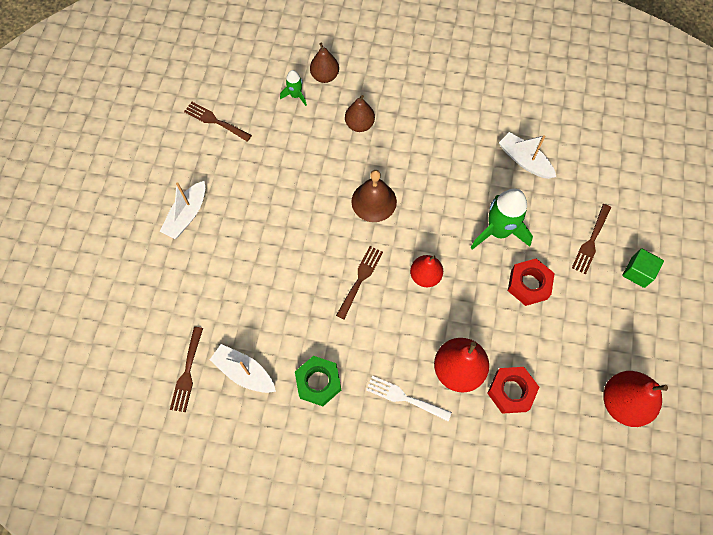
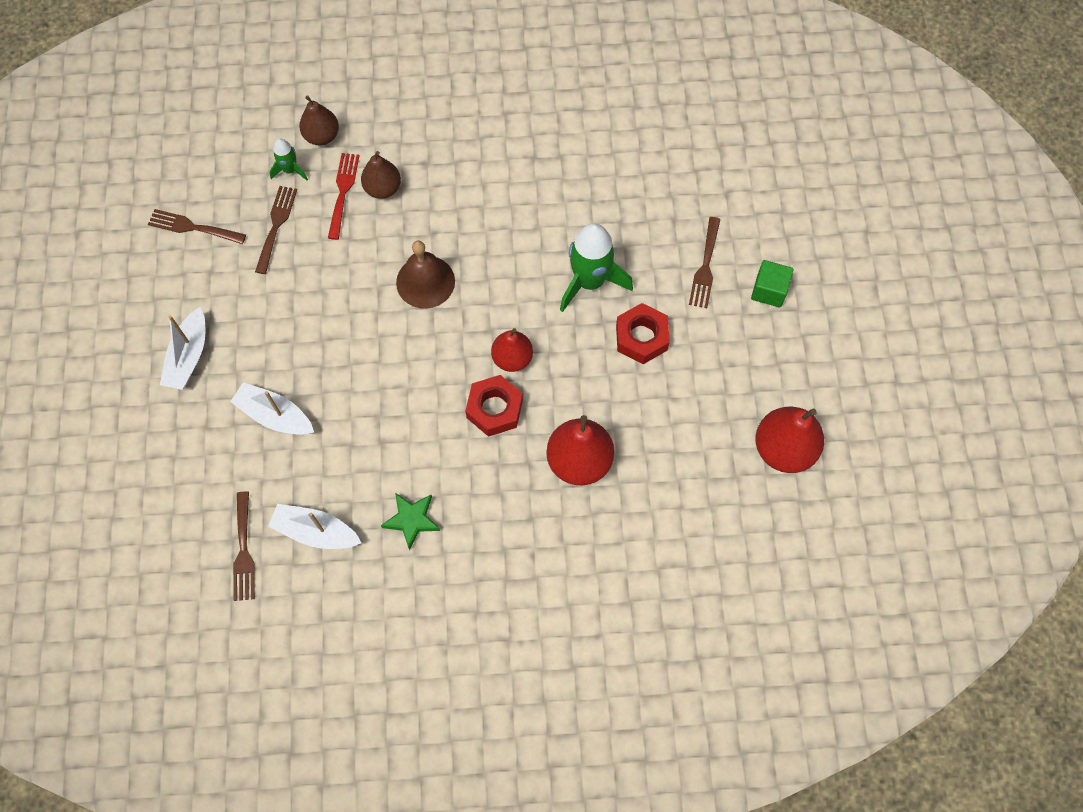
camera: 15 degrees left, 0 degrees up
(318, 382) = (412, 520): green nut -> green star
(330, 120) = (343, 192): none -> red fork
(360, 279) = (432, 382): brown fork -> brown fork (276, 225)
(404, 398) = (522, 511): white fork -> none
(511, 391) = (648, 470): red nut -> red nut (494, 409)
(524, 161) = (602, 186): white boat -> white boat (275, 415)

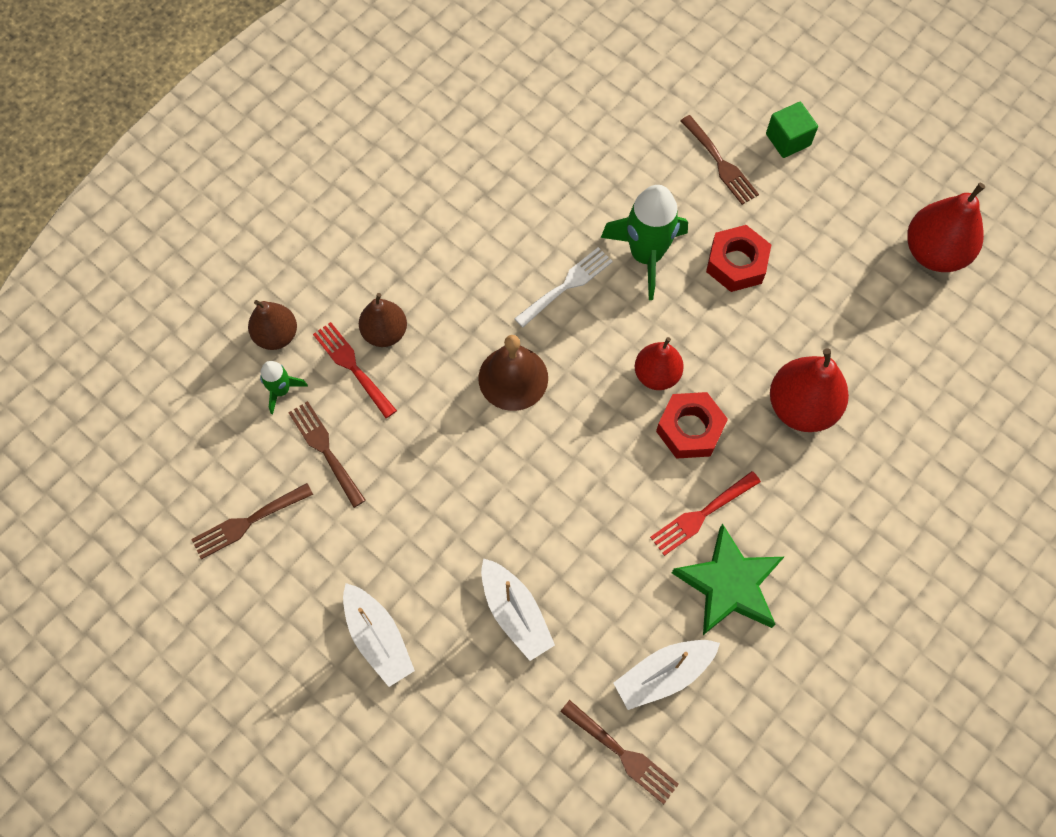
camera: 45 degrees left, 0 degrees up
(275, 415) = (515, 613): white boat -> white boat turned 105 degrees counterclockwise
(412, 520) = (729, 584): green star -> green star, size x1.62
(443, 465) = (701, 515): none -> red fork
(520, 256) = (567, 285): none -> white fork

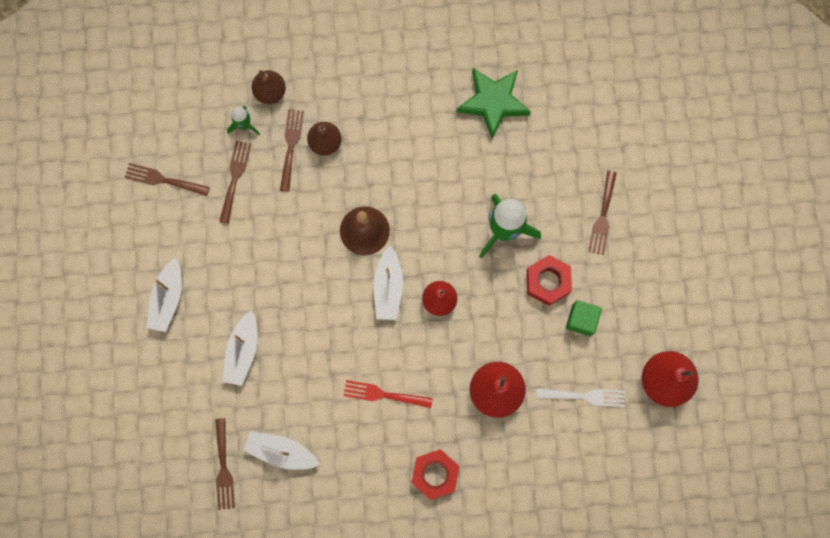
camera: 45 degrees right, 10 degrees up
(352, 366) = (291, 146): red fork -> brown fork
(567, 285) = (444, 206): white fork -> white fork (585, 396)
(595, 409) = (388, 287): none -> white boat
(690, 429) = (425, 345): red nut -> red nut (435, 474)
(729, 584) = (359, 442): green star -> green star (493, 102)
(788, 139) = (656, 239): green cube -> green cube (581, 320)

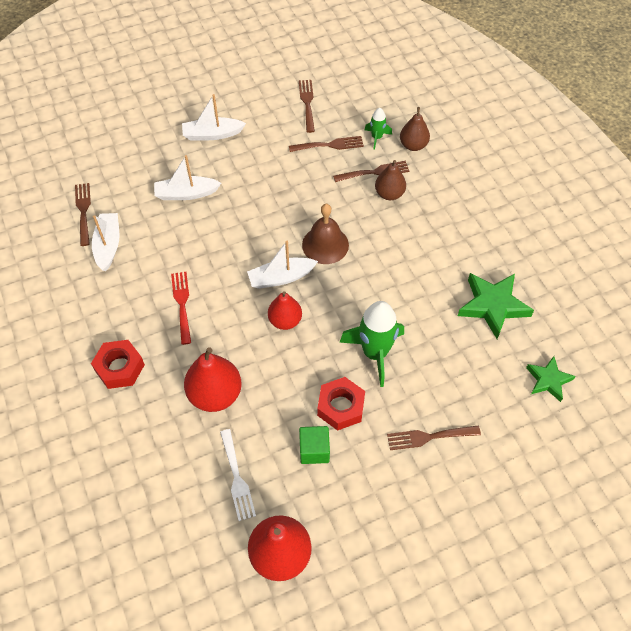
camera: 70 degrees right, 20 degrees down
(223, 468) = (83, 211): brown fork -> brown fork turned 105 degrees clockwise
(585, 90) = (548, 380): none -> green star

